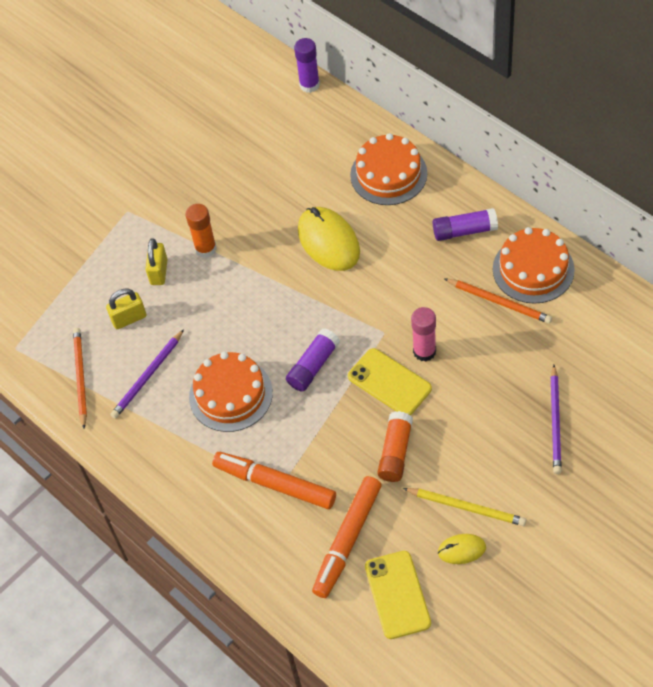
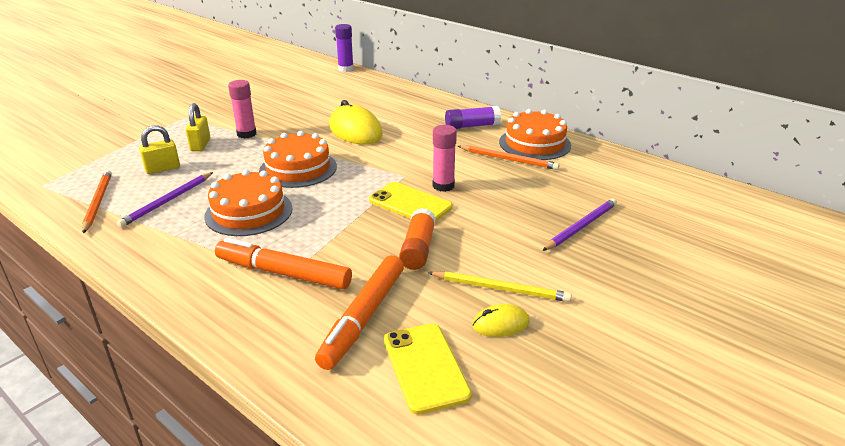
camera: 10 degrees left, 25 degrees down
(205, 249) = (246, 134): orange glue stick -> pink glue stick
(313, 366) = (335, 194): purple glue stick -> none
(388, 174) = (406, 102): orange cake -> orange cake (298, 168)
(555, 421) = (581, 227): purple pencil -> purple pencil turned 135 degrees counterclockwise

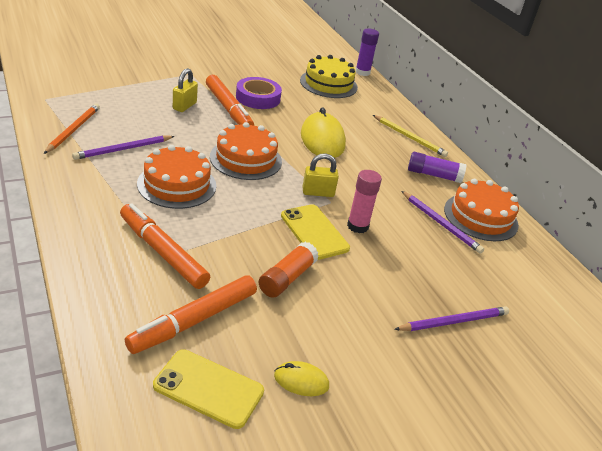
camera: 20 degrees right, 5 degrees up
(162, 169) = (140, 117): yellow padlock -> yellow padlock (318, 192)
(246, 134) = (228, 109): pink glue stick -> orange marker
(267, 116) = (258, 98): none -> purple tape
(323, 86) = (328, 84): none -> yellow cake
(425, 367) = (208, 388): yellow phone -> yellow phone turned 75 degrees counterclockwise
(500, 289) = (327, 348): yellow pencil -> yellow pencil (409, 137)
(508, 159) = (440, 223): orange pencil -> purple pencil

